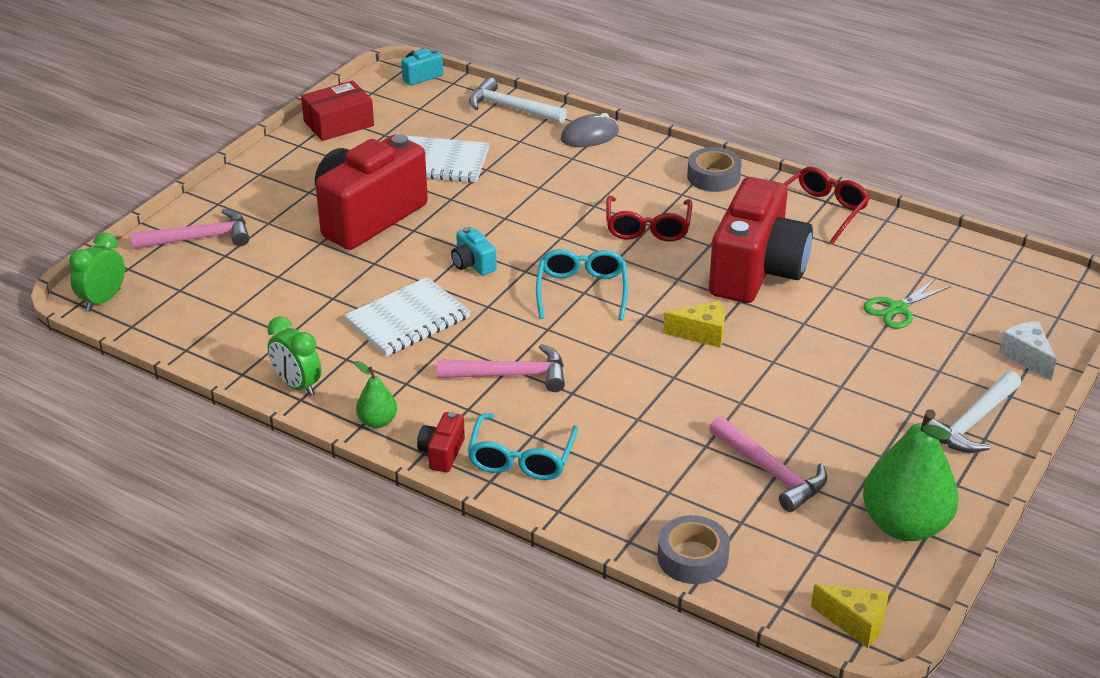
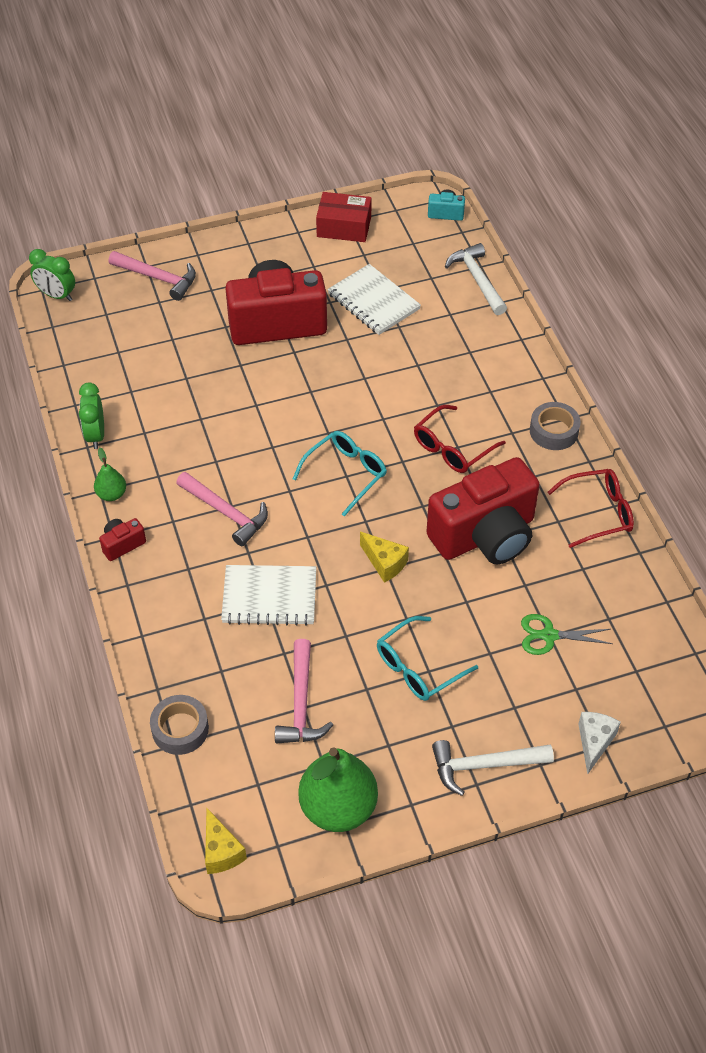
camera: 40 degrees right, 15 degrees up
(103, 300) = (56, 295): green clock -> green clock turned 135 degrees counterclockwise
(407, 320) = (212, 425): white notebook -> white notebook (269, 597)
(473, 264) = (300, 405): turquoise camera -> none
(521, 458) = (163, 581): turquoise glasses -> turquoise glasses (418, 667)
(589, 136) = (505, 338): grey mouse -> none

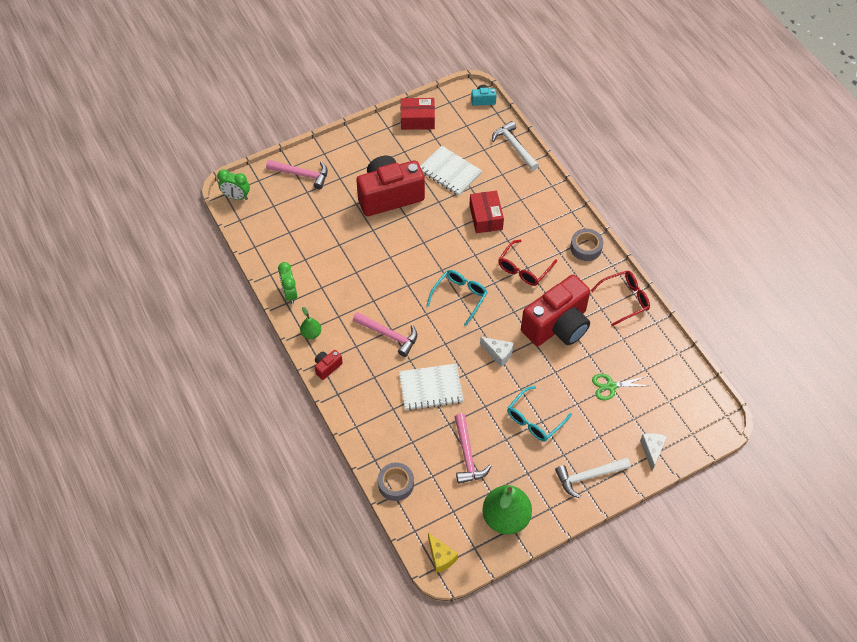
camera: 10 degrees left, 5 degrees up
(384, 563) = (498, 354): yellow cheese -> white cheese
(412, 369) = (486, 217): none -> red box

